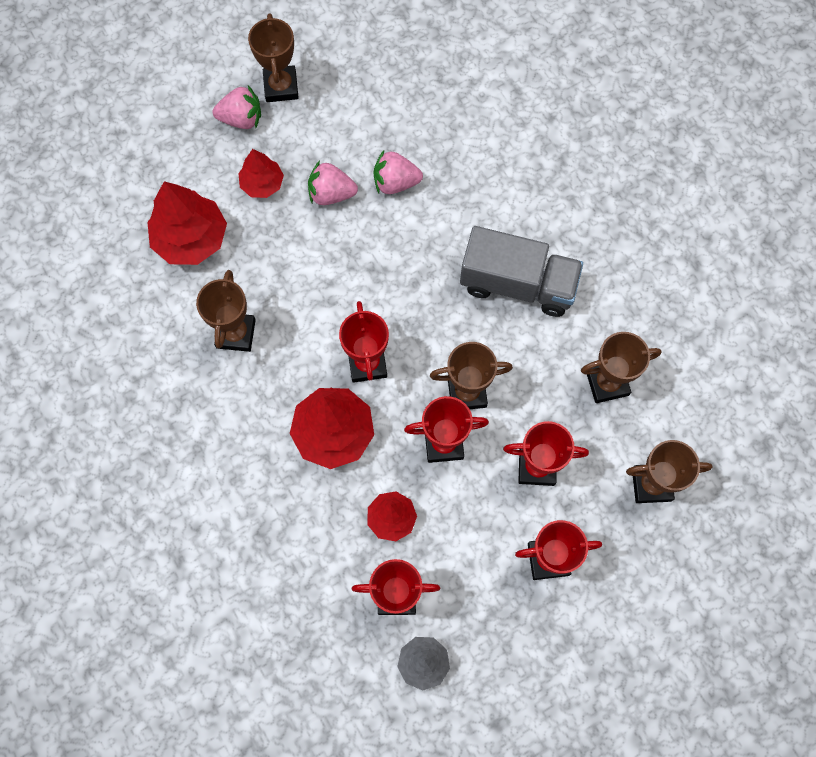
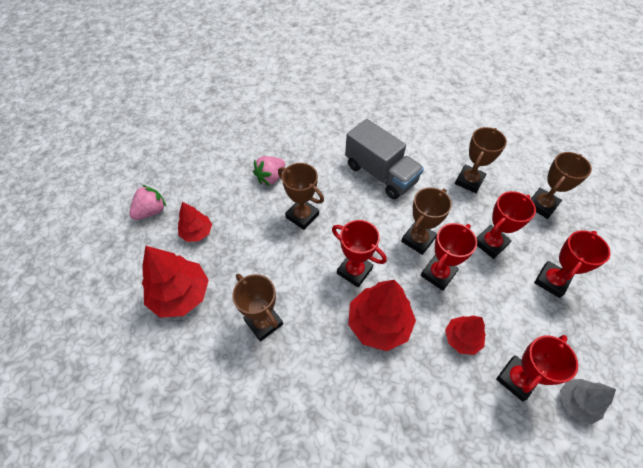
camera: 45 degrees left, 15 degrees down
(281, 87) = (160, 181): brown trophy -> brown trophy (302, 216)
(331, 194) = (242, 207): pink strawberry -> none
(517, 284) = (380, 174): grey truck -> grey truck turned 75 degrees clockwise

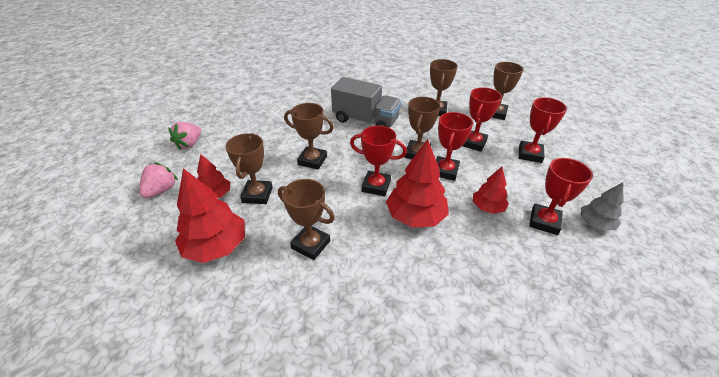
camera: 20 degrees left, 15 degrees down
(234, 245) = (257, 195): none -> brown trophy
(271, 177) = (272, 141): pink strawberry -> pink strawberry (189, 144)

